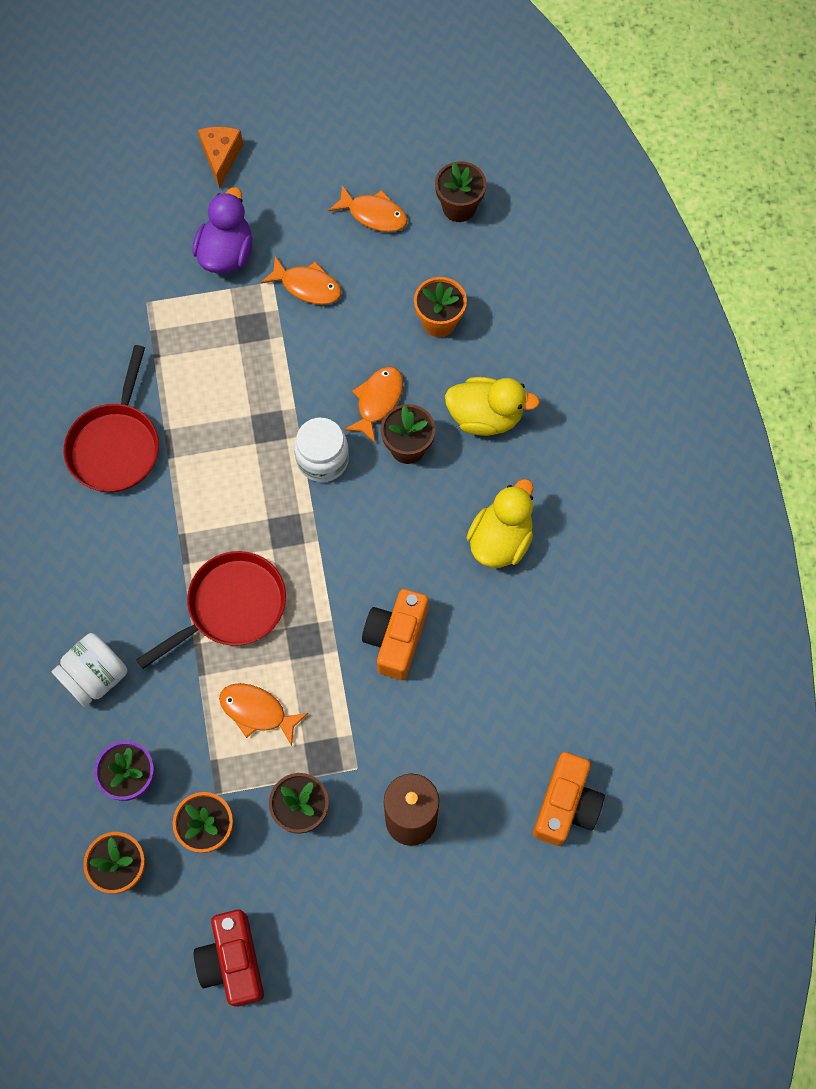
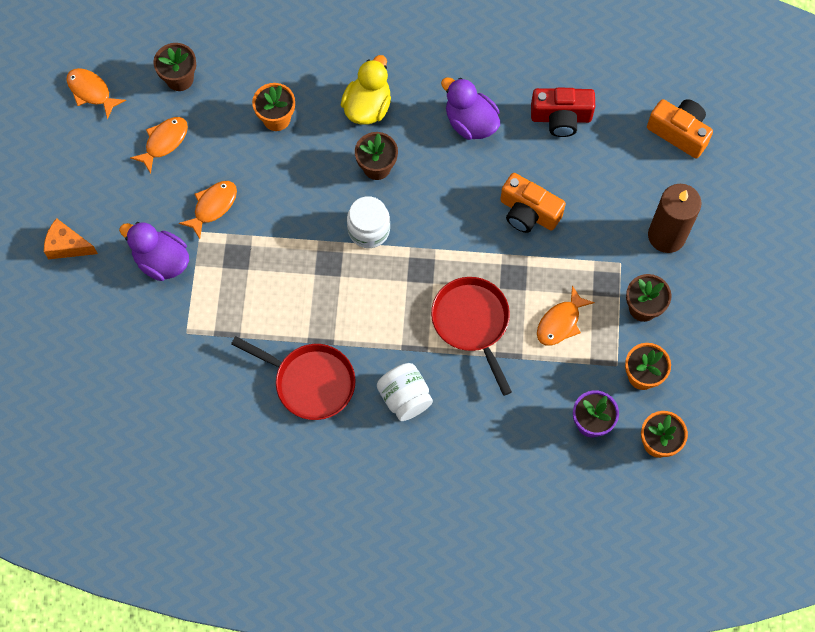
camera: 75 degrees left, 0 degrees up
(95, 676) = (503, 435): white jar -> white jar (405, 398)
(233, 961) = (742, 379): red camera -> red camera (561, 118)
(377, 401) = (331, 179): orange fish -> orange fish (91, 92)
(500, 540) = (470, 122): yellow duck -> purple duck

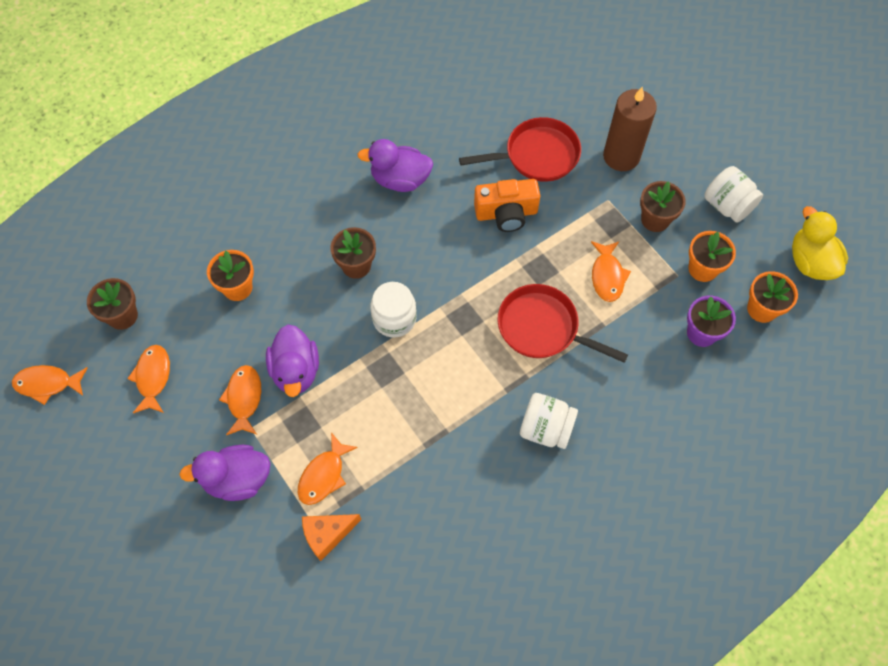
camera: 40 degrees left, 5 degrees down
(67, 246) = (136, 534): orange cheese -> orange cheese (327, 534)
(221, 305) = (324, 475): none -> orange fish
(265, 214) = (296, 371): none -> purple duck
(310, 382) = (457, 479): red pan -> red pan (536, 155)
(367, 107) = (307, 225): yellow duck -> yellow duck (810, 262)
(561, 118) = (465, 128): red camera -> none
(679, 132) = (560, 79): orange camera -> none
(714, 342) = (727, 205): none -> white jar

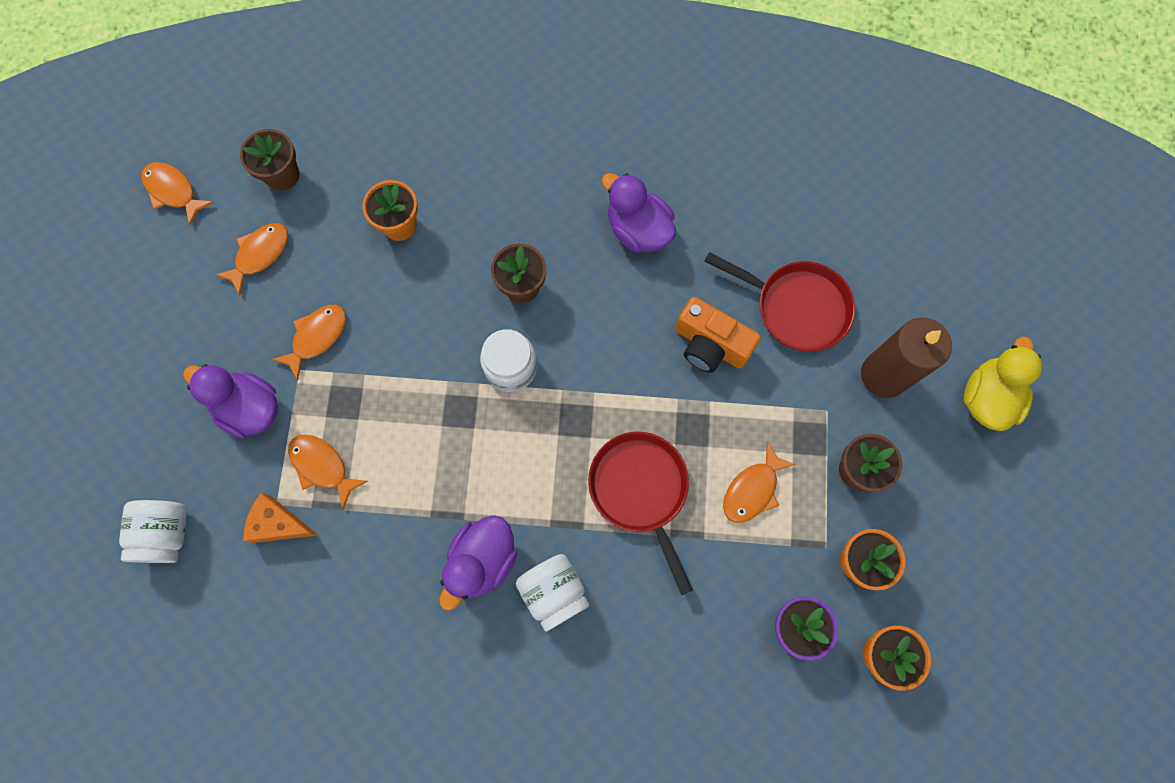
camera: 40 degrees right, 10 degrees up
(296, 371) = (381, 347): purple duck -> purple duck (482, 561)
(324, 475) = (322, 466): orange fish -> orange fish turned 60 degrees clockwise
(727, 205) = (949, 516): white jar -> white jar (167, 533)
(810, 262) = (983, 649): yellow duck -> yellow duck (987, 398)

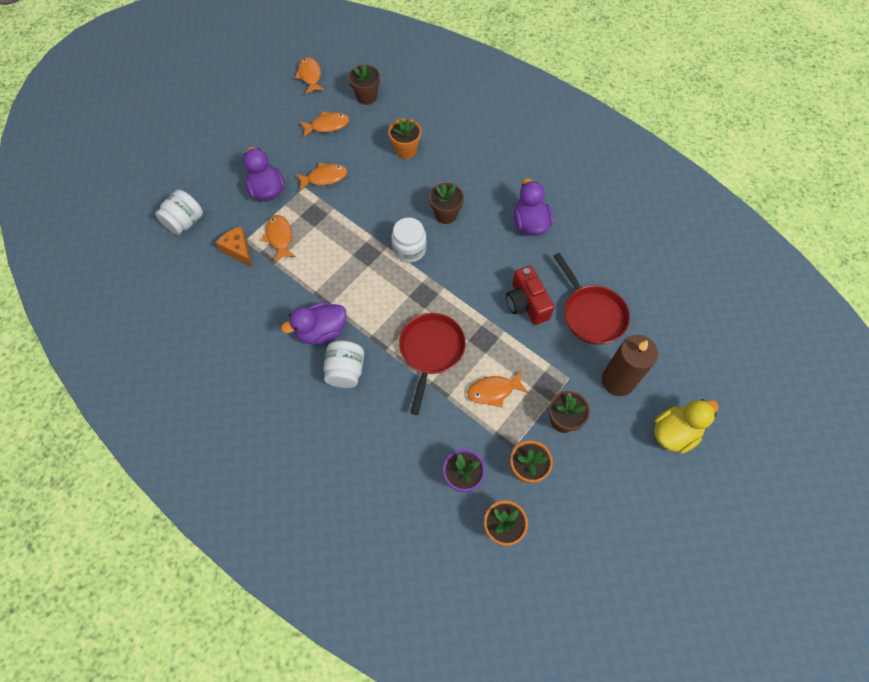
camera: 35 degrees right, 10 degrees down
(710, 345) = (526, 303): orange camera -> red camera

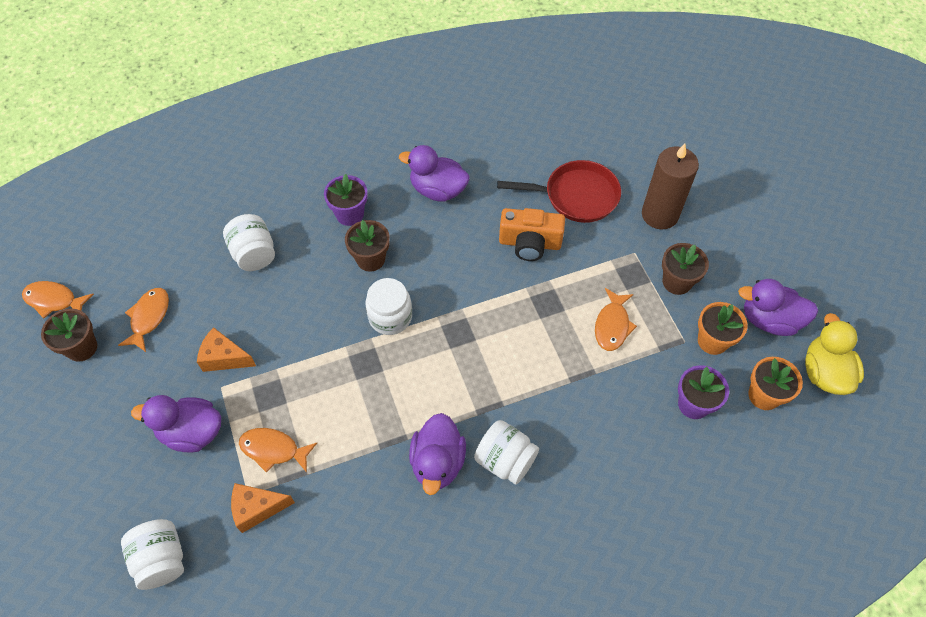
camera: 60 degrees left, 5 degrees down
(324, 178) = (224, 357): orange fish -> orange cheese
(366, 97) = (142, 255): brown flower pot -> brown flower pot (81, 347)
(406, 150) = (254, 254): orange flower pot -> white jar
(431, 351) = (532, 360): red pan -> none
(472, 184) = (350, 214): none -> purple flower pot
(526, 303) = (530, 243): red camera -> orange camera
(575, 506) = (769, 320): none -> purple duck
(674, 433) = (735, 201): yellow duck -> yellow duck (824, 372)

